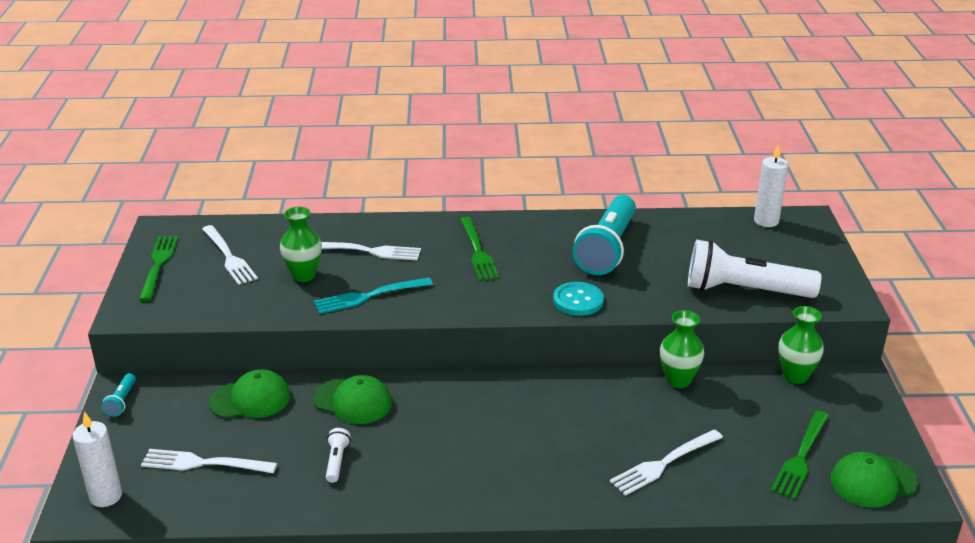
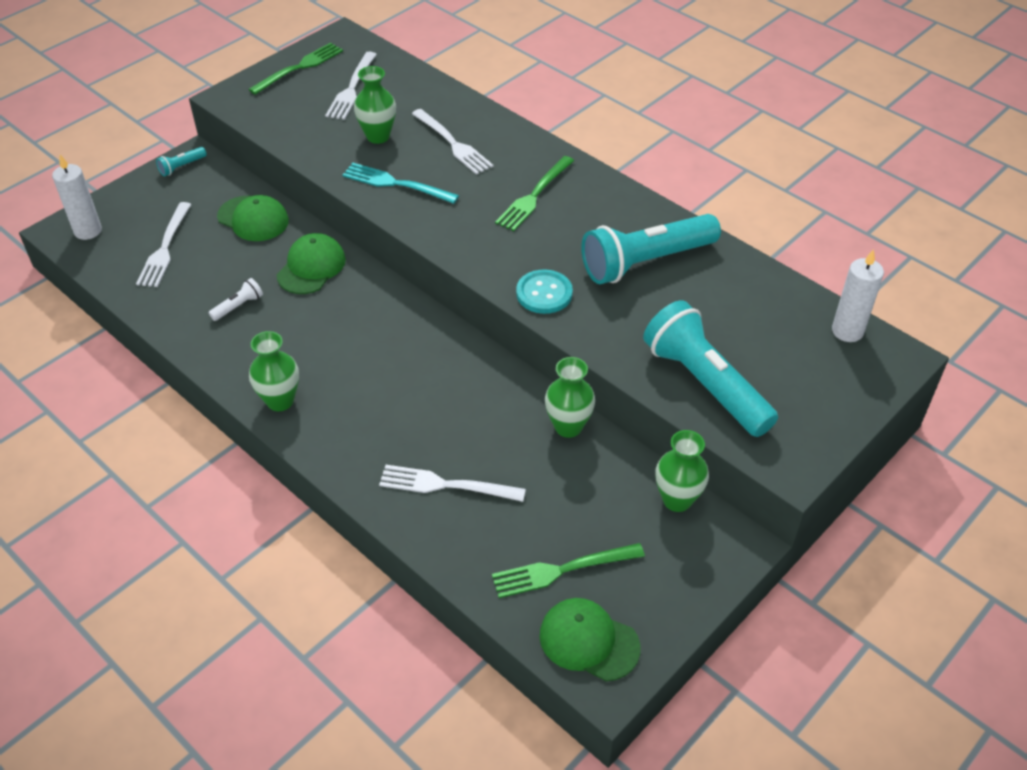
camera: 45 degrees right, 15 degrees up
(204, 463) = (165, 248): white fork -> white fork turned 135 degrees counterclockwise
(353, 401) = (311, 267): green cap -> green cap turned 135 degrees counterclockwise
(472, 497) = (280, 401): none -> green vase
(745, 291) = (705, 384): white flashlight -> turquoise flashlight

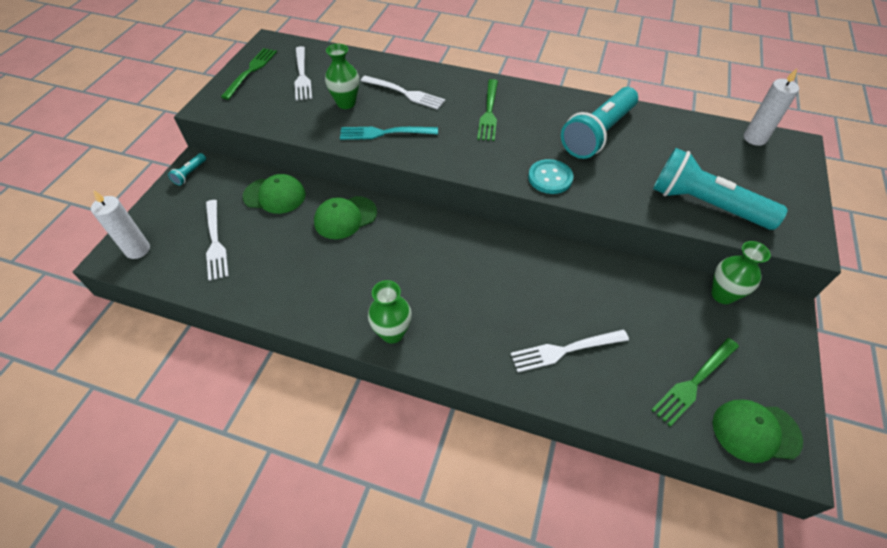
camera: 25 degrees left, 5 degrees up
(238, 306) = (307, 268): white flashlight -> none
(311, 267) = (345, 217): green cap -> green cap turned 120 degrees counterclockwise
(568, 427) = (613, 270): green vase -> none

